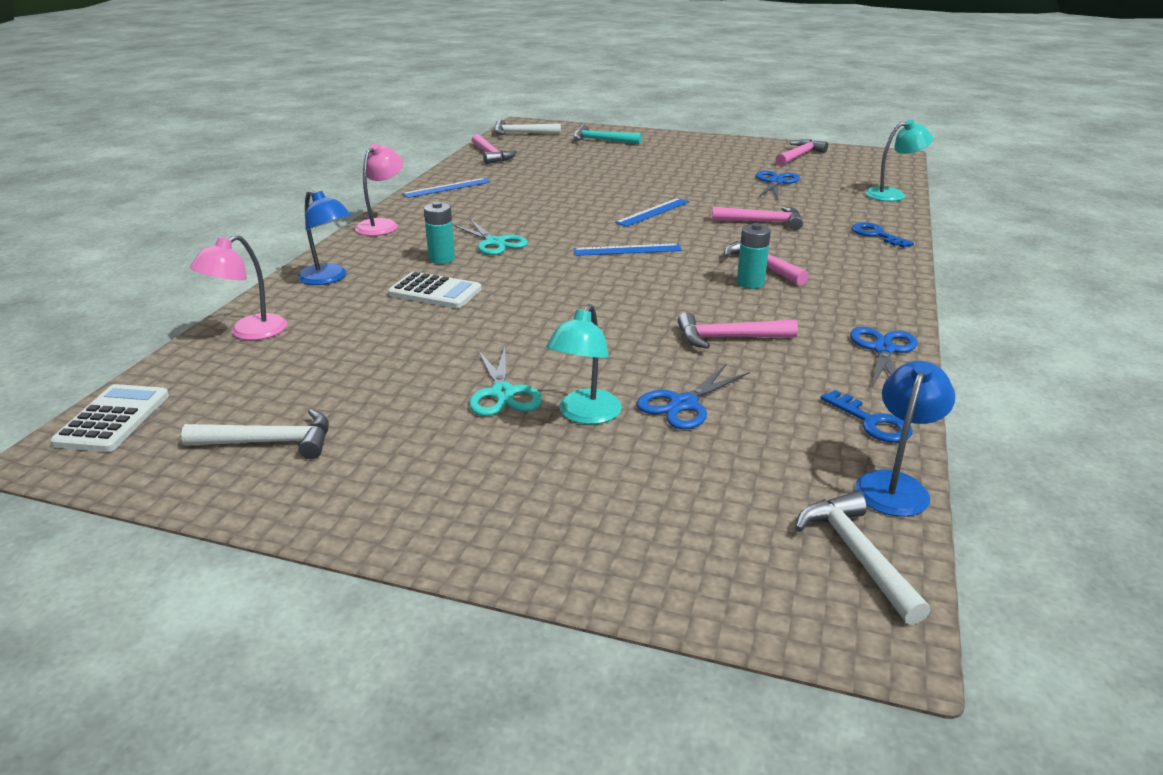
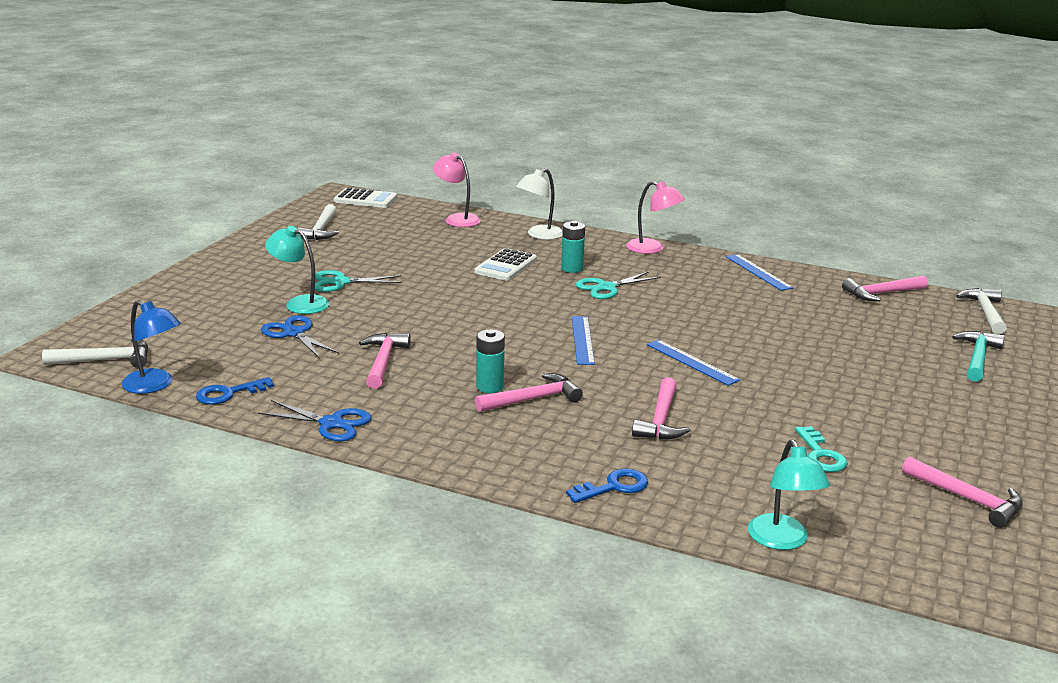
camera: 95 degrees right, 5 degrees down
(328, 278) = (539, 235): blue lamp -> white lamp
(775, 182) = (820, 455): blue scissors -> turquoise key

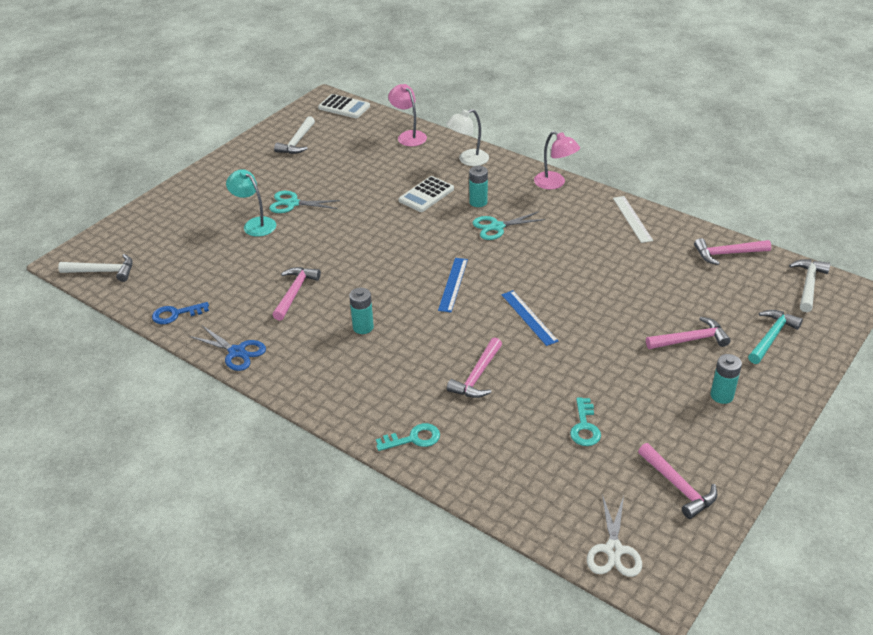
camera: 15 degrees right, 15 degrees up
(154, 385) = (128, 300): blue lamp -> none
(294, 333) = (240, 256): blue scissors -> none
(533, 399) = (390, 344): pink hammer -> pink hammer (690, 340)
(613, 487) = (413, 439): blue key -> turquoise key
(758, 272) = (632, 219): blue ruler -> white ruler
(782, 541) = (514, 507): turquoise lamp -> none
(932, 569) = (613, 550): none -> white scissors
(959, 412) = (721, 396): none -> turquoise battery

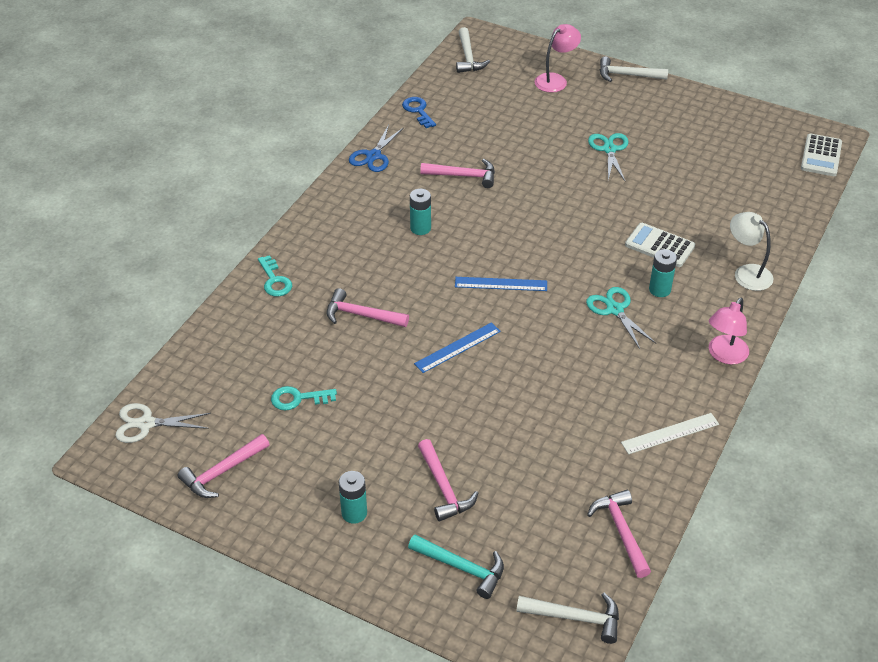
camera: 80 degrees right, 5 degrees up
(255, 224) = (565, 131): turquoise lamp -> none
(297, 142) = (728, 133): white hammer -> white hammer (627, 75)
(408, 136) = (780, 216): pink lamp -> pink lamp (555, 80)

